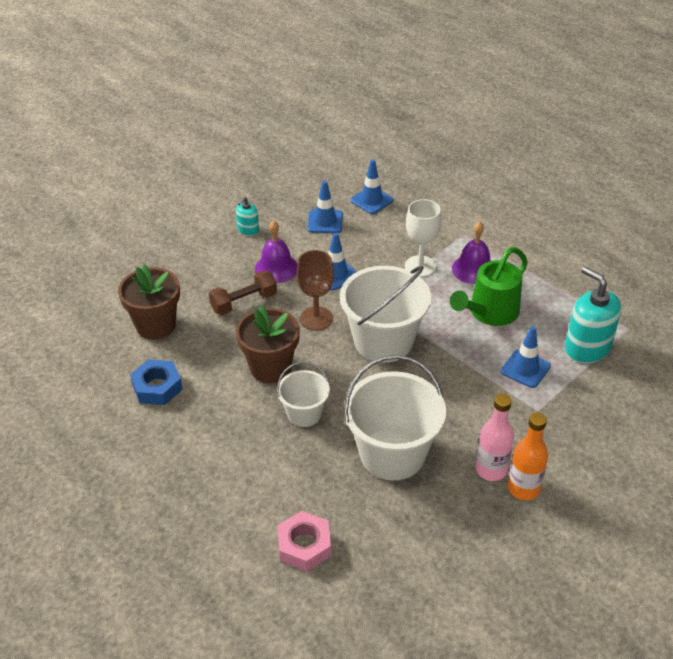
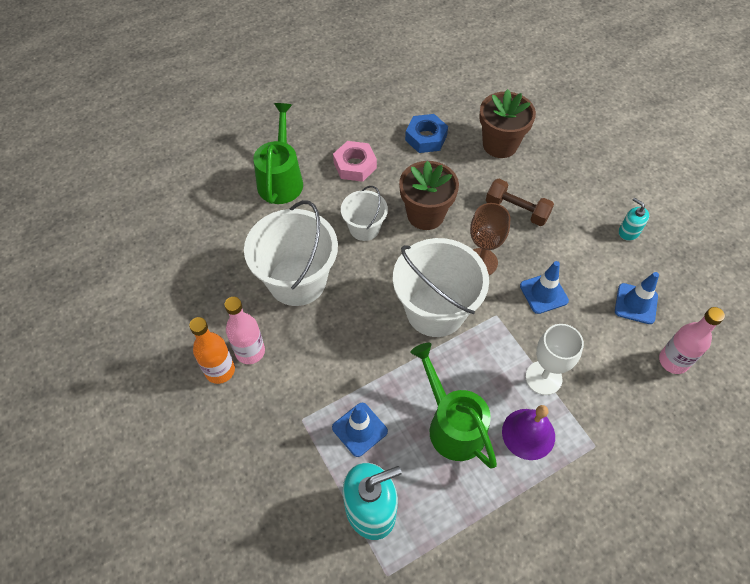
camera: 105 degrees right, 15 degrees up
(244, 302) = (516, 210): brown dumbbell -> brown dumbbell turned 45 degrees counterclockwise
(254, 509) = (281, 179): none -> green watering can
(276, 268) = (563, 244): purple bell -> none
(304, 545) = (236, 202): pink nut -> pink nut (355, 165)
(371, 200) = (673, 361): blue traffic cone -> pink bottle

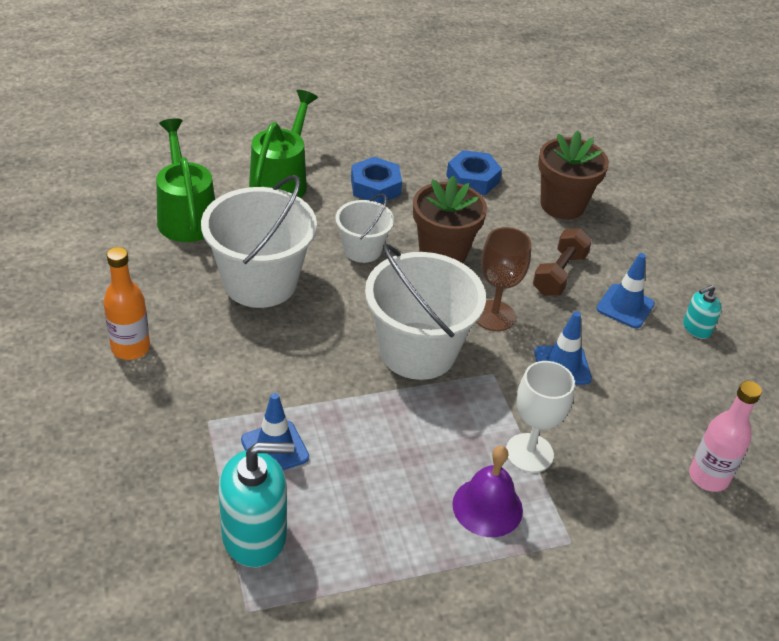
camera: 10 degrees right, 15 degrees down
(250, 351) = (174, 338): pink bottle -> none
(355, 165) = (375, 187): pink nut -> blue nut
(451, 424) = (392, 472): green watering can -> green watering can (185, 215)
(516, 210) = (559, 274): brown dumbbell -> brown dumbbell turned 75 degrees clockwise
(628, 232) = (696, 328): turquoise soap dispenser -> turquoise soap dispenser turned 90 degrees counterclockwise
(636, 304) = (679, 404): blue traffic cone -> blue traffic cone (625, 306)

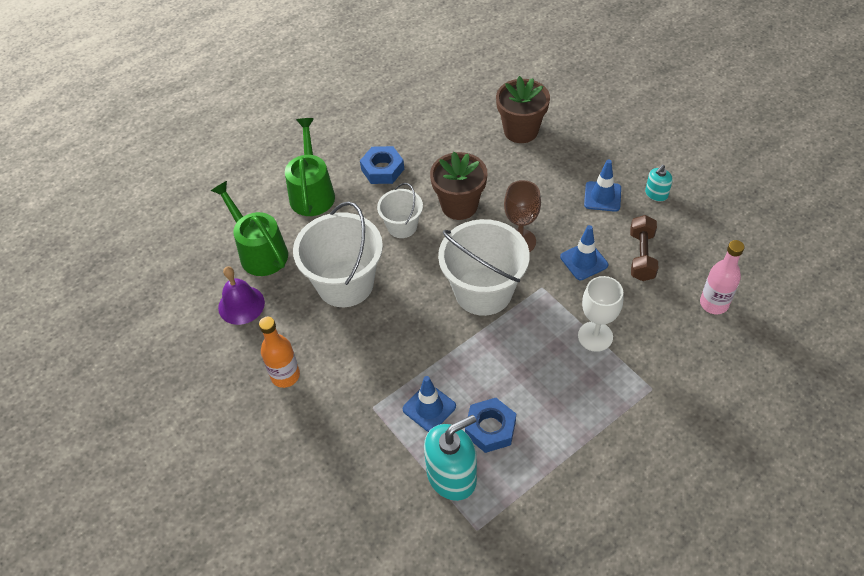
camera: 15 degrees left, 10 degrees up
(472, 179) = (447, 134): blue nut -> blue nut (490, 428)
(487, 507) = (588, 387): purple bell -> purple bell (241, 305)
(559, 274) = (546, 189): brown dumbbell -> brown dumbbell (641, 256)

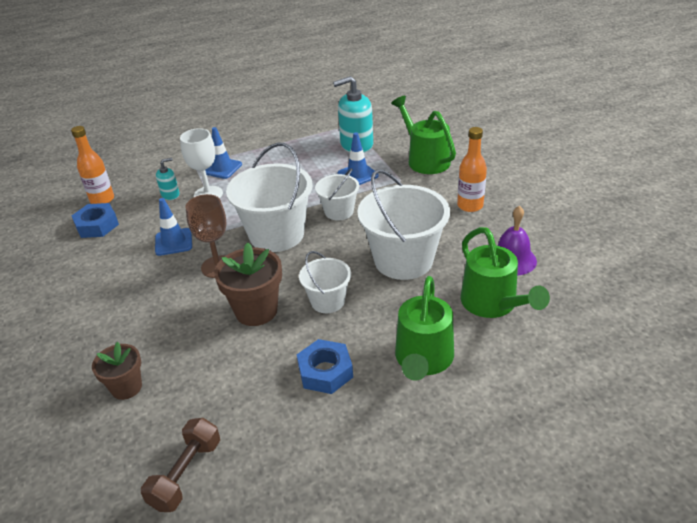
camera: 165 degrees left, 15 degrees down
(350, 458) = (424, 159): none -> green watering can
(430, 337) = (339, 211): none -> white bucket
(490, 428) = (319, 160): blue nut -> blue nut (97, 225)
(521, 130) = (126, 387): brown flower pot -> brown flower pot, size x0.64
(602, 196) = (107, 292): blue traffic cone -> blue traffic cone (222, 168)
(641, 256) = (122, 238): brown dumbbell -> brown dumbbell (186, 474)
(656, 194) = (55, 284): turquoise soap dispenser -> turquoise soap dispenser (170, 195)
(714, 303) = (102, 200): pink bottle -> orange bottle

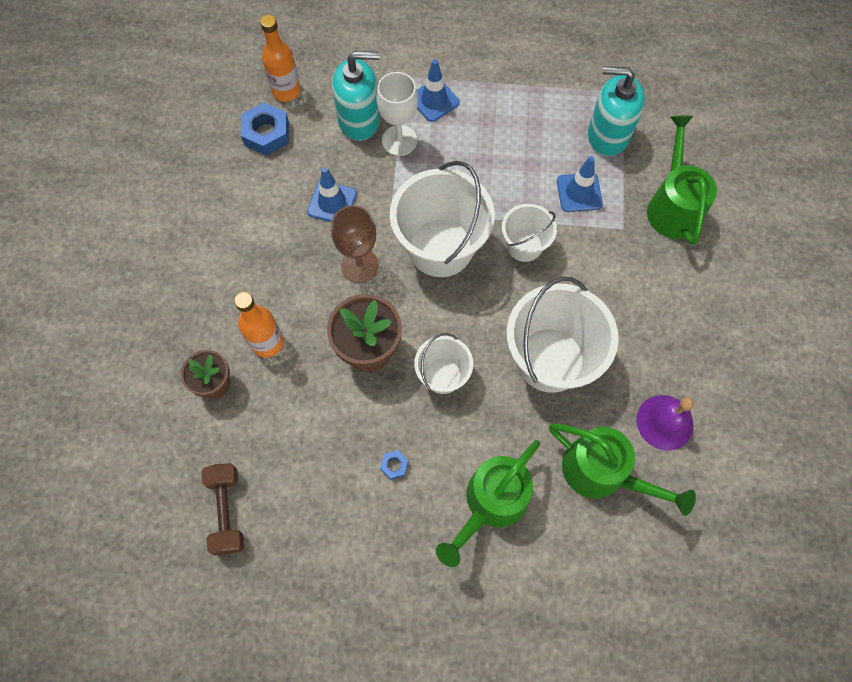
camera: 25 degrees right, 30 degrees up
(170, 195) = (359, 120): turquoise soap dispenser -> turquoise soap dispenser, size x1.96
(186, 474) = (227, 511): brown dumbbell -> brown dumbbell turned 60 degrees counterclockwise
(325, 372) = (394, 466): blue nut -> blue nut, size x0.48
(470, 205) = (674, 314): orange bottle -> orange bottle (267, 342)
(493, 304) = (603, 473): green watering can -> green watering can turned 60 degrees counterclockwise

